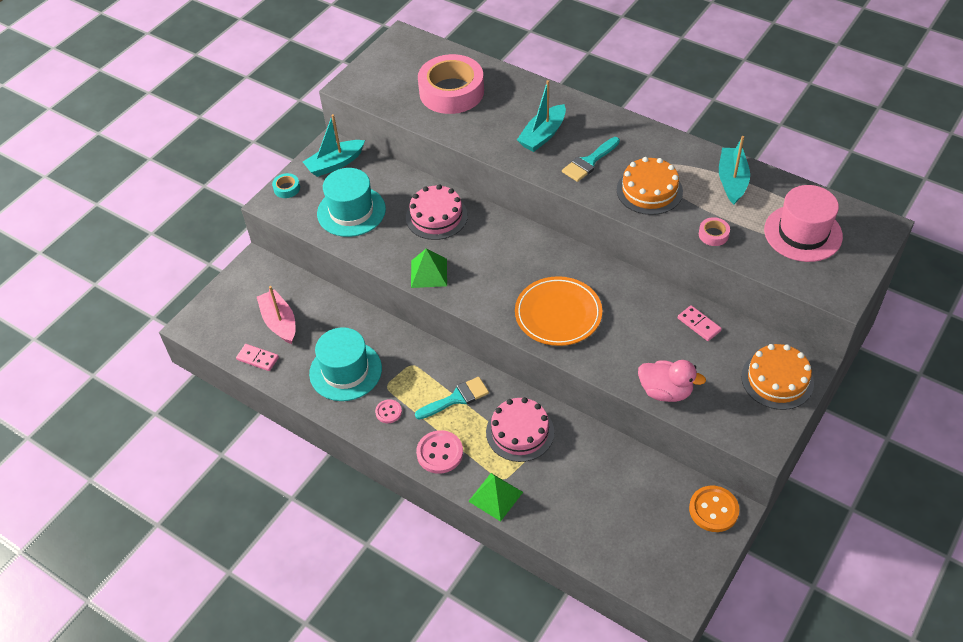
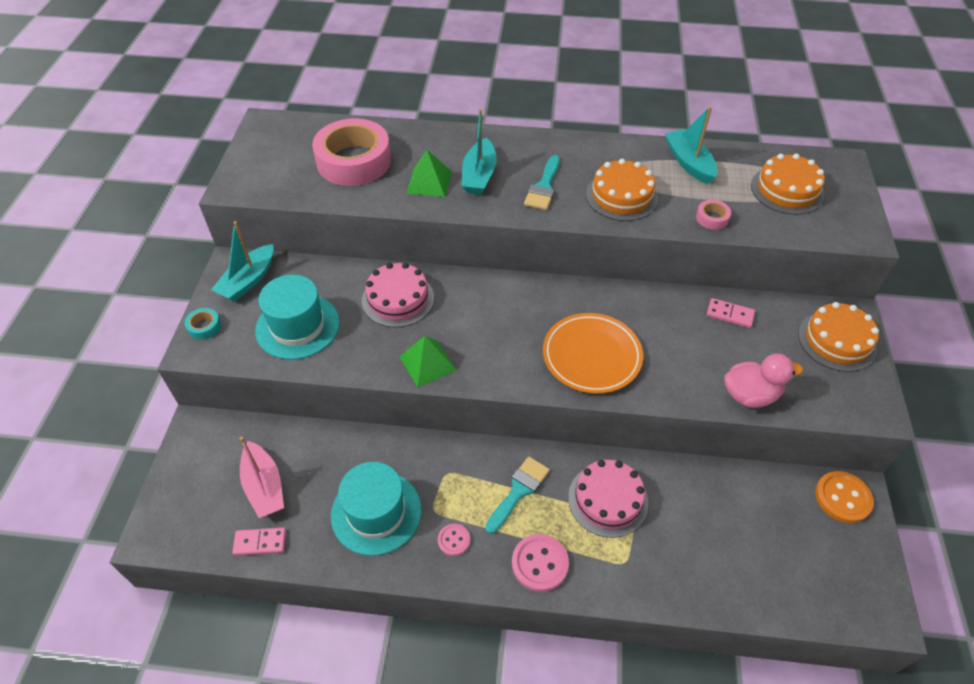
camera: 30 degrees left, 0 degrees up
(279, 322) = (264, 486): pink boat -> pink boat turned 150 degrees counterclockwise
(495, 496) = (630, 587): green pyramid -> green pyramid (429, 182)
(803, 233) = (787, 190): pink hat -> orange cake

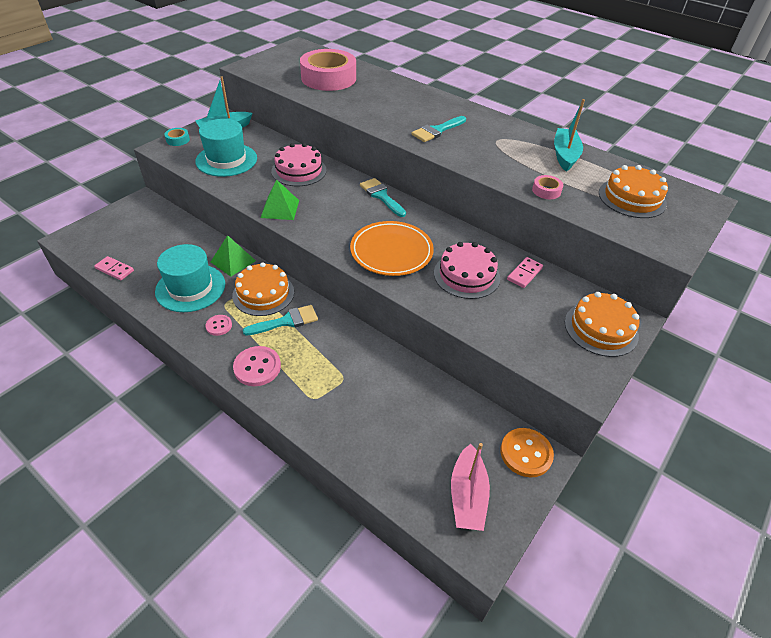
camera: 30 degrees right, 5 degrees down
(264, 486) = (146, 244): pink boat -> pink boat (467, 495)
(429, 182) = (363, 103): green pyramid -> green pyramid (233, 261)
(479, 175) = (399, 110): turquoise boat -> none
(518, 289) = (381, 196): none -> turquoise brush
(608, 500) = (340, 357): pink cake -> pink cake (466, 275)
(621, 196) = (488, 154): orange cake -> orange cake (263, 293)
(730, 314) = (524, 274): pink domino -> pink domino turned 75 degrees clockwise
(750, 395) = (487, 327): pink duck -> none

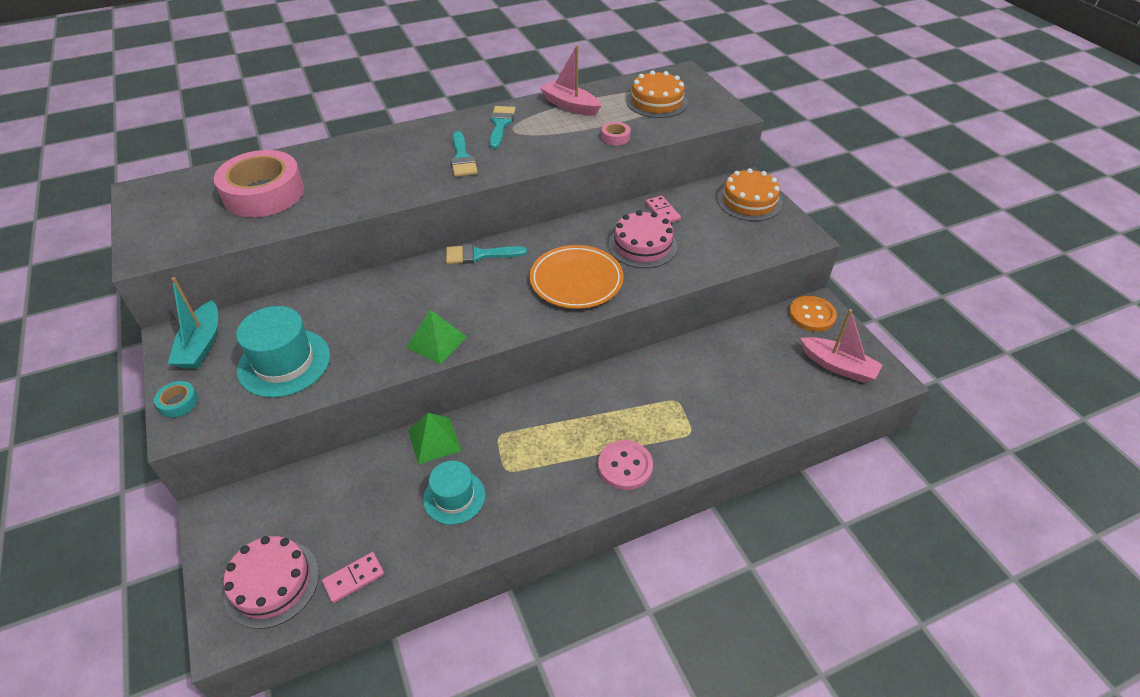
camera: 60 degrees left, 0 degrees up
(190, 288) = (454, 497): turquoise hat -> turquoise hat, size x0.66
(219, 326) = (540, 484): pink button -> none
(263, 293) = (513, 427): orange cake -> none
(286, 321) = (571, 421): turquoise brush -> turquoise brush (500, 125)
(299, 170) = (372, 303): pink cake -> pink cake (272, 583)
(564, 155) = (570, 106): turquoise boat -> pink boat

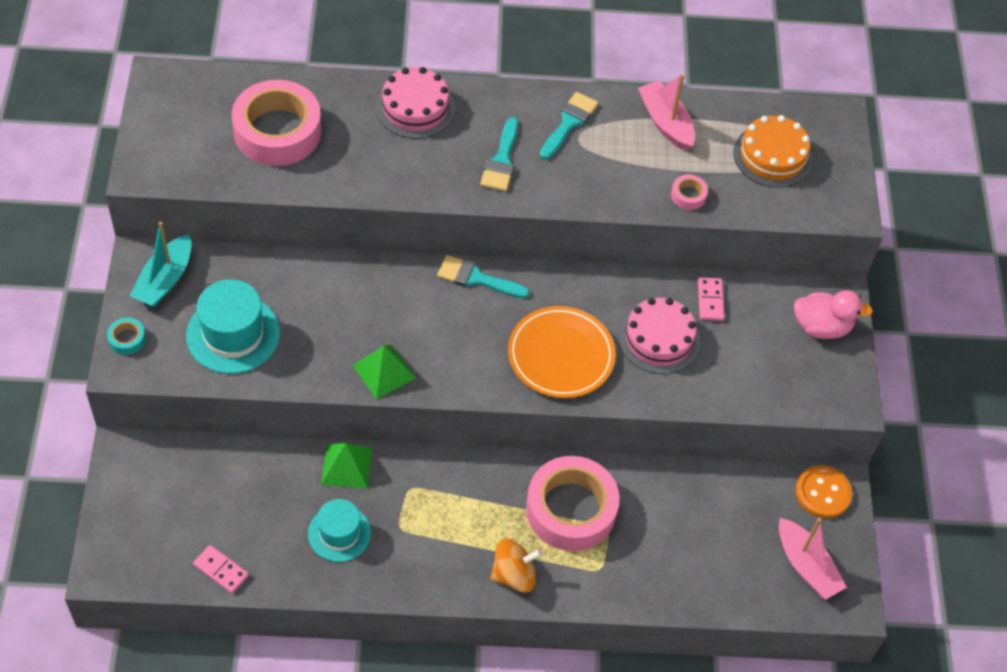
camera: 20 degrees right, 10 degrees up
(272, 583) = (152, 543): pink cake -> pink cake (415, 107)
(354, 578) = (221, 570): pink domino -> pink domino turned 45 degrees clockwise
(625, 466) = (514, 575): pink button -> orange spinning top
(639, 398) = (571, 509): none -> pink tape
(749, 201) = (821, 327): orange cake -> pink duck

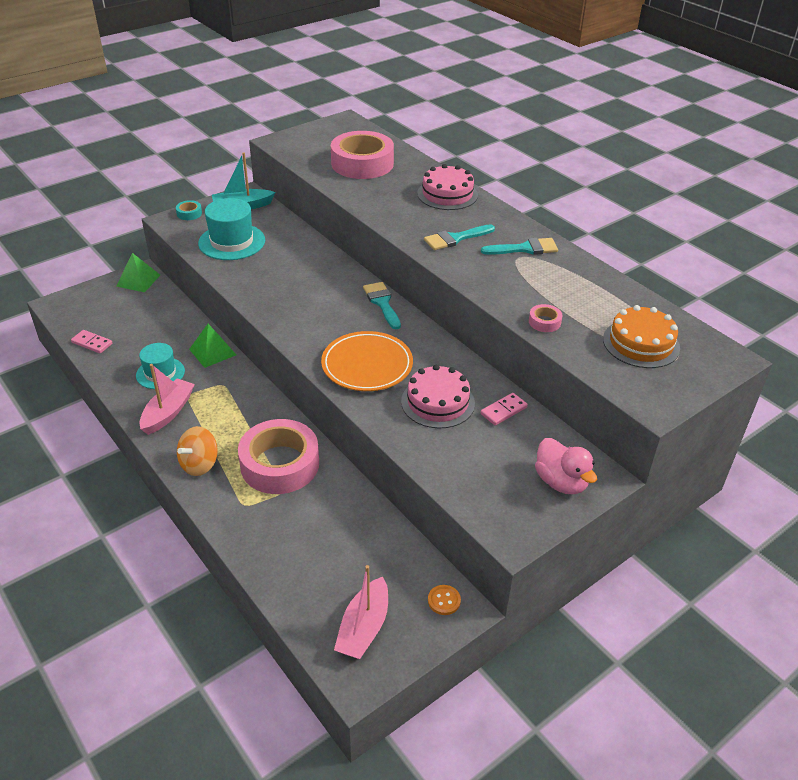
camera: 55 degrees right, 15 degrees down
(221, 570) = (92, 343): pink domino -> pink domino turned 60 degrees counterclockwise
(384, 371) = (267, 303): green pyramid -> green pyramid (138, 280)
(514, 575) = (199, 464): orange spinning top -> orange spinning top turned 90 degrees clockwise
(665, 123) = (589, 284): pink boat -> pink boat (168, 413)
(823, 493) = (444, 601): orange button -> orange button, size x0.58

